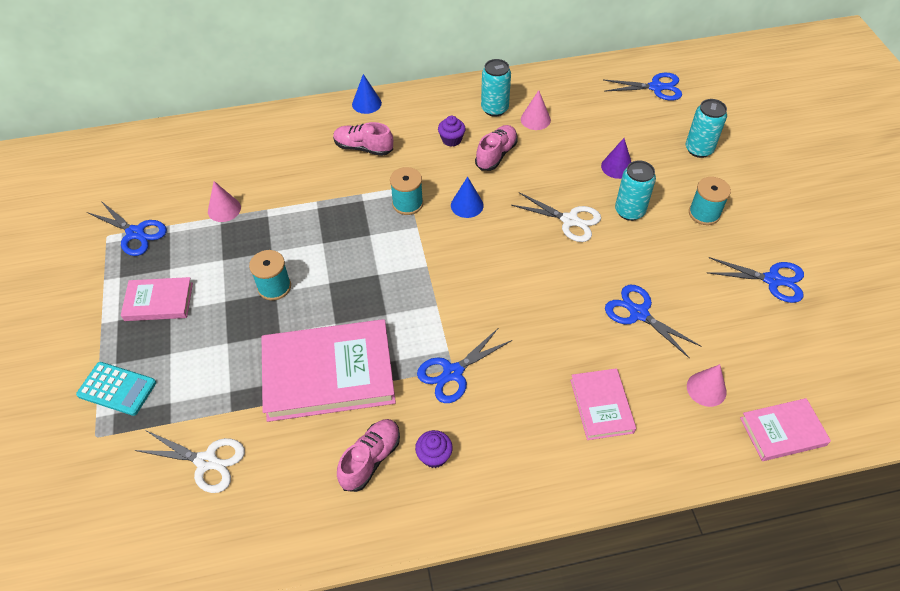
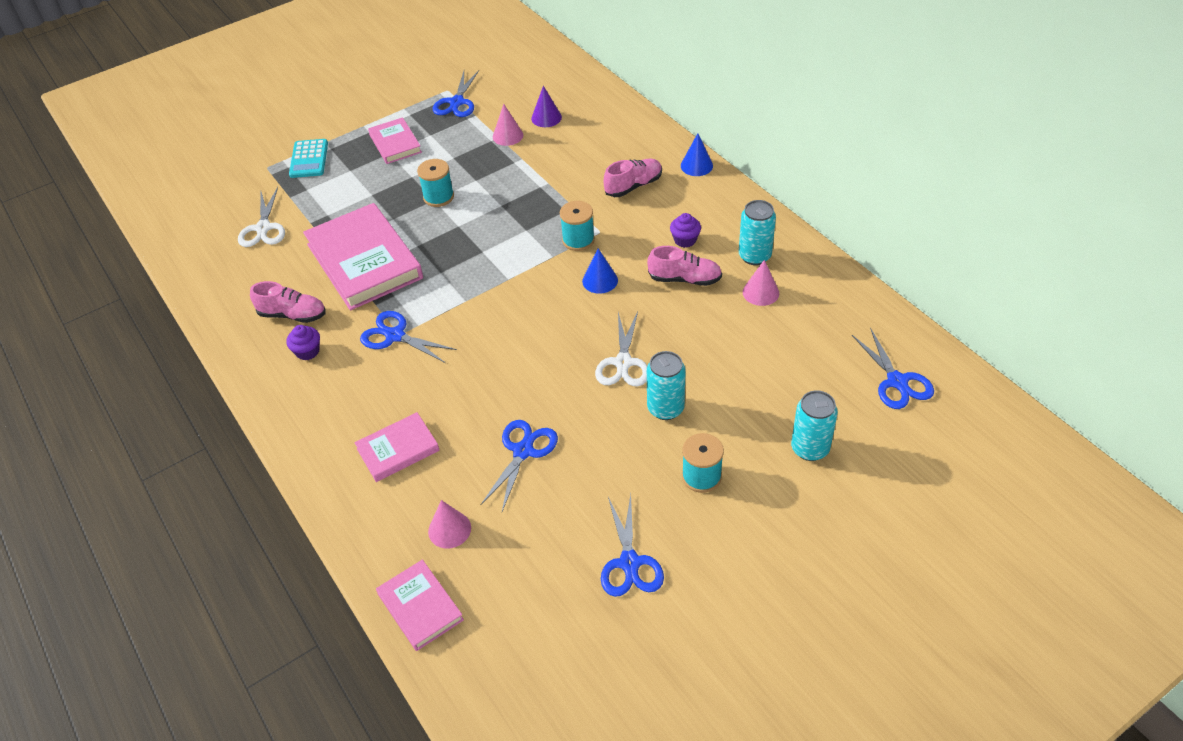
camera: 70 degrees right, 5 degrees down
(363, 148) = (633, 186): pink shoe -> pink shoe turned 60 degrees clockwise
(617, 167) = (729, 380): purple cone -> purple cone (546, 118)

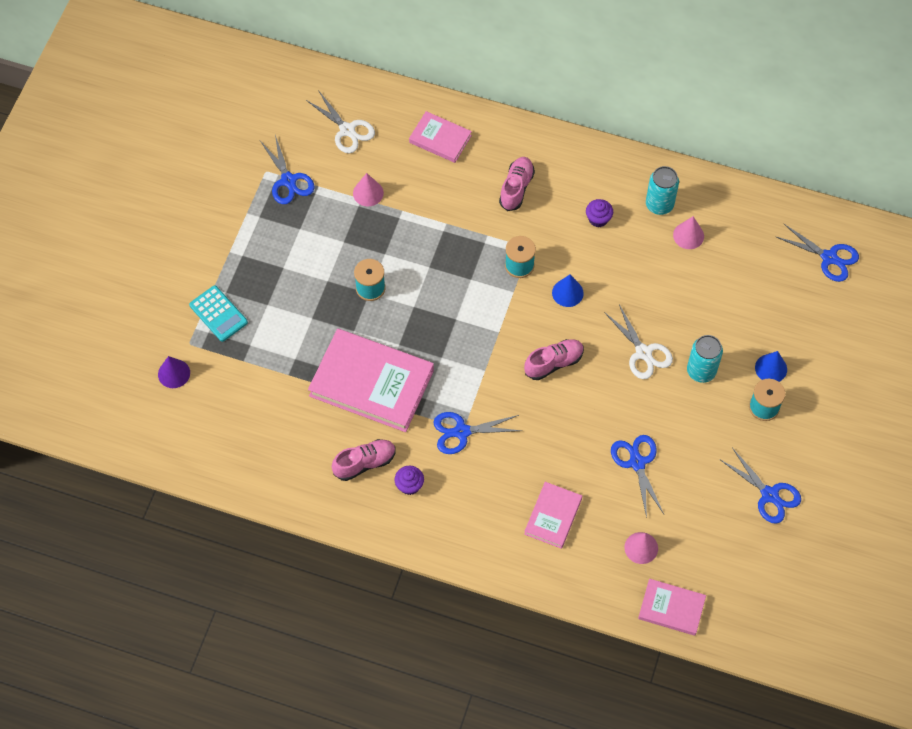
camera: 40 degrees left, 15 degrees up
(263, 228) = (254, 403): white scissors -> white scissors (347, 130)
(395, 144) = (279, 255): pink book -> pink book (440, 139)
(546, 118) = (383, 155): purple cone -> purple cone (174, 373)
(685, 279) = (627, 255): pink shoe -> pink shoe (554, 363)
(696, 165) = (548, 140): blue cone -> blue cone (771, 368)
(810, 448) = (813, 344): turquoise can -> none

